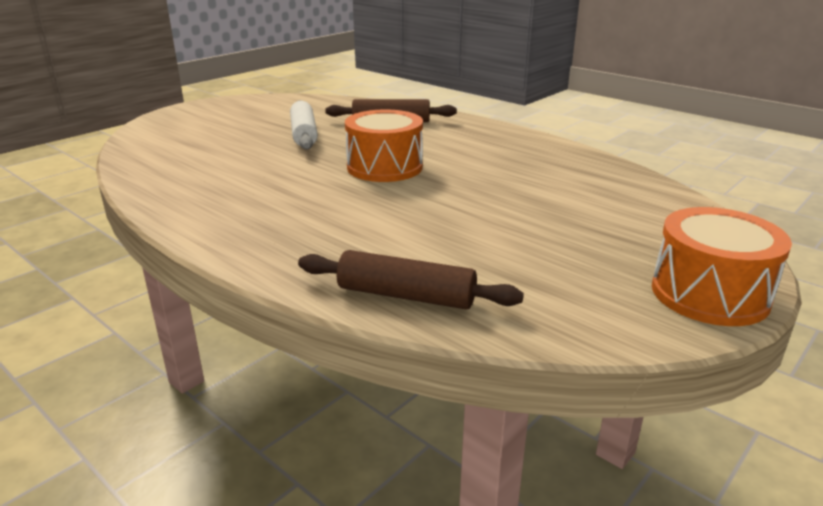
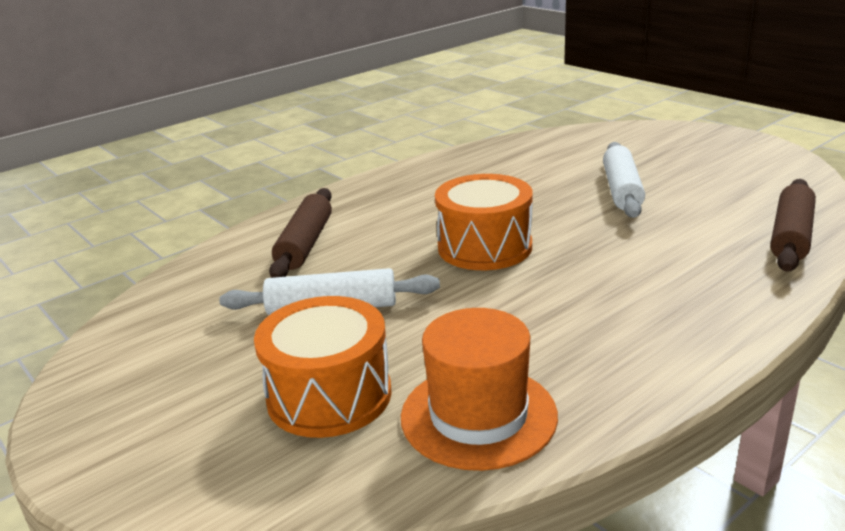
camera: 80 degrees left, 0 degrees up
(173, 171) = (478, 415): none -> orange hat
(513, 217) = (622, 190): none -> white rolling pin
(709, 294) = (735, 143): orange drum -> orange drum (329, 395)

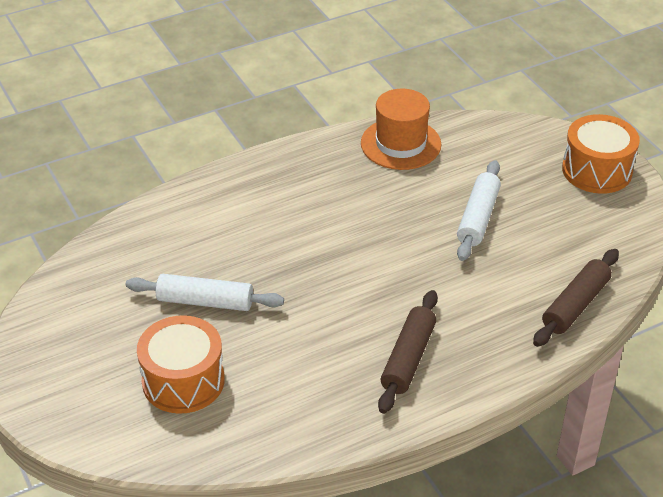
camera: 10 degrees right, 15 degrees up
(305, 244) = (202, 226): brown rolling pin -> brown rolling pin (408, 358)
(478, 415) = (270, 418): orange hat -> orange hat (400, 144)
(484, 247) = (337, 262): orange drum -> orange drum (597, 170)

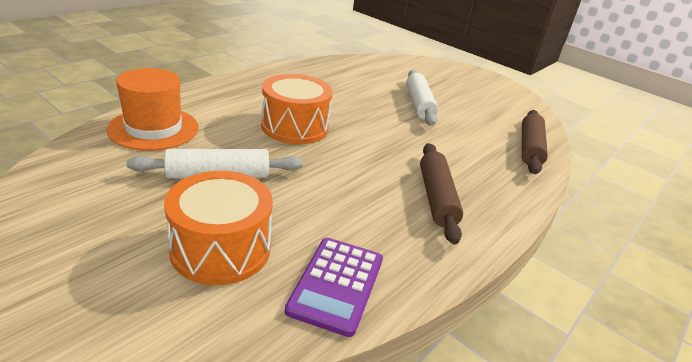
camera: 25 degrees left, 10 degrees down
(263, 430) = (336, 285): none -> purple calculator
(400, 144) = (334, 69): orange hat -> orange hat (154, 128)
(597, 170) = (474, 78): orange drum -> orange drum (294, 127)

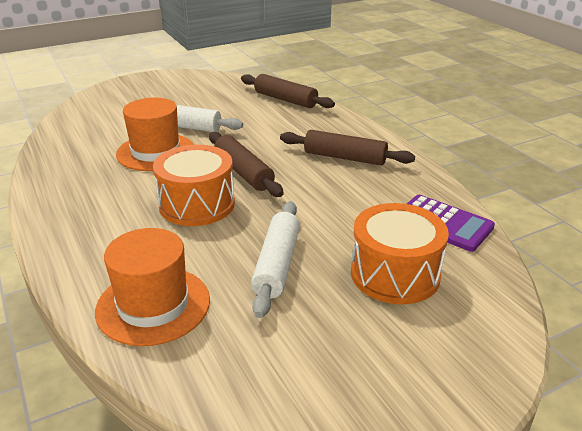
camera: 65 degrees left, 0 degrees up
(361, 141) = (243, 172): none -> brown rolling pin
(365, 99) = (156, 152): none -> orange hat

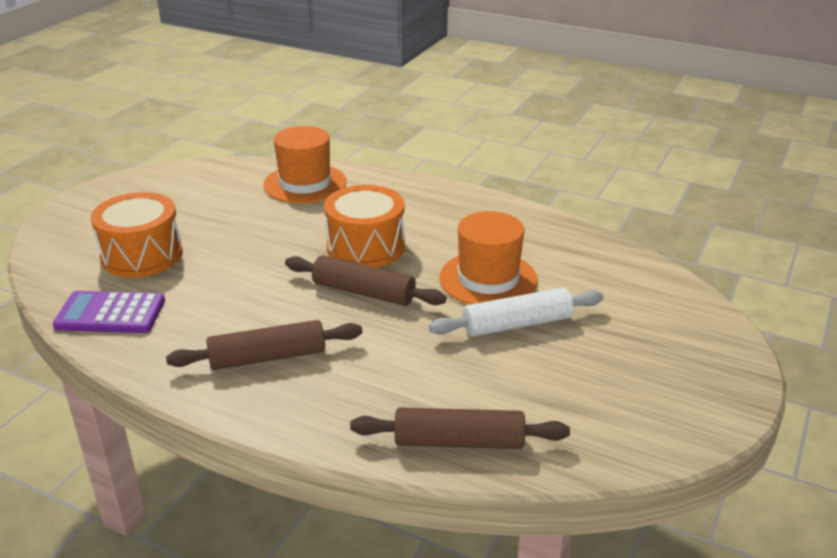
camera: 145 degrees right, 0 degrees up
(277, 264) = (244, 230): white rolling pin -> none

